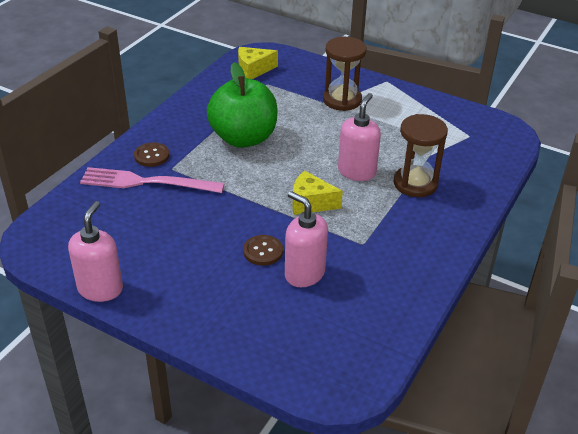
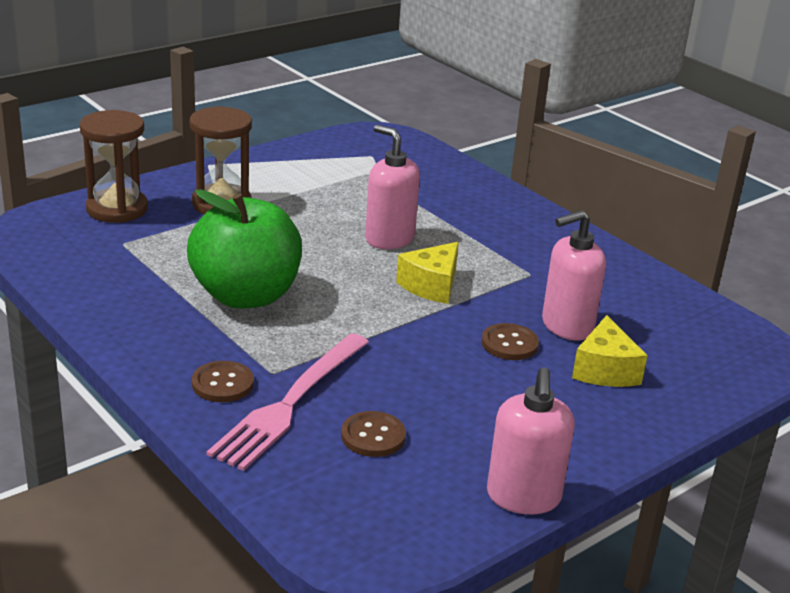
camera: 70 degrees left, 10 degrees down
(100, 289) = (523, 497): pink soap dispenser -> pink soap dispenser turned 120 degrees counterclockwise
(131, 218) = (373, 436): none -> brown button
(253, 70) = (71, 244): yellow cheese -> yellow cheese (605, 370)
(415, 183) = (439, 212): brown hourglass -> brown hourglass (117, 209)

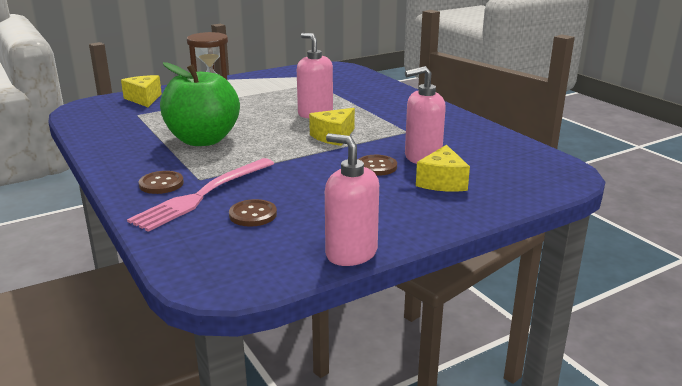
camera: 10 degrees right, 5 degrees down
(117, 209) = (144, 99): brown hourglass -> yellow cheese
(523, 497) = (351, 253): pink soap dispenser -> pink soap dispenser turned 120 degrees clockwise

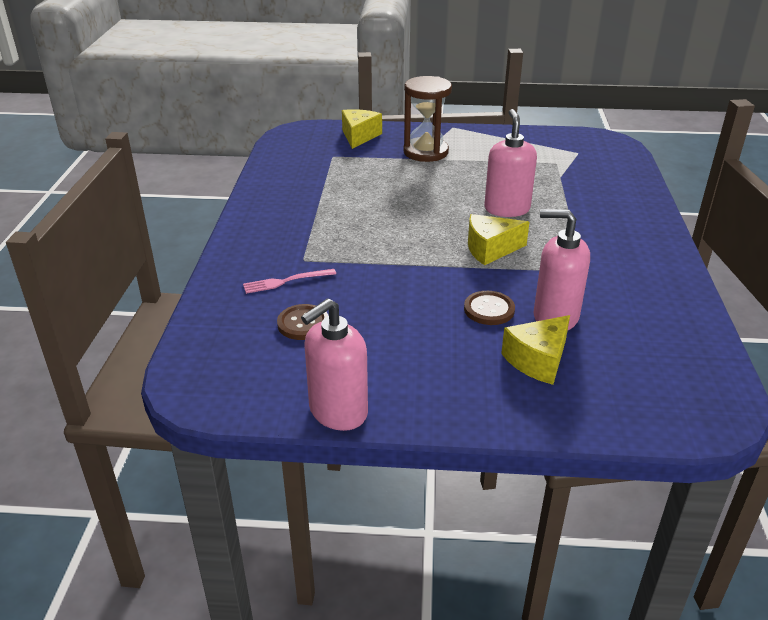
camera: 35 degrees right, 10 degrees up
(161, 184) = (266, 253): brown button -> none
(202, 195) = (286, 281): pink fork -> pink fork, size x0.49
(203, 140) = (357, 210): green apple -> none
(351, 253) = (337, 412): pink soap dispenser -> pink soap dispenser turned 120 degrees counterclockwise

